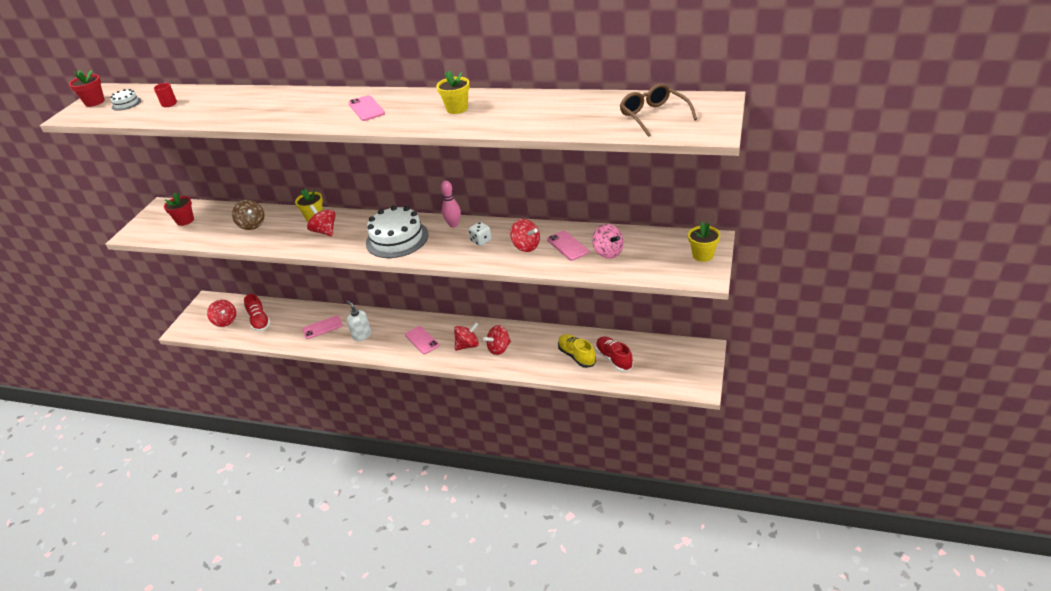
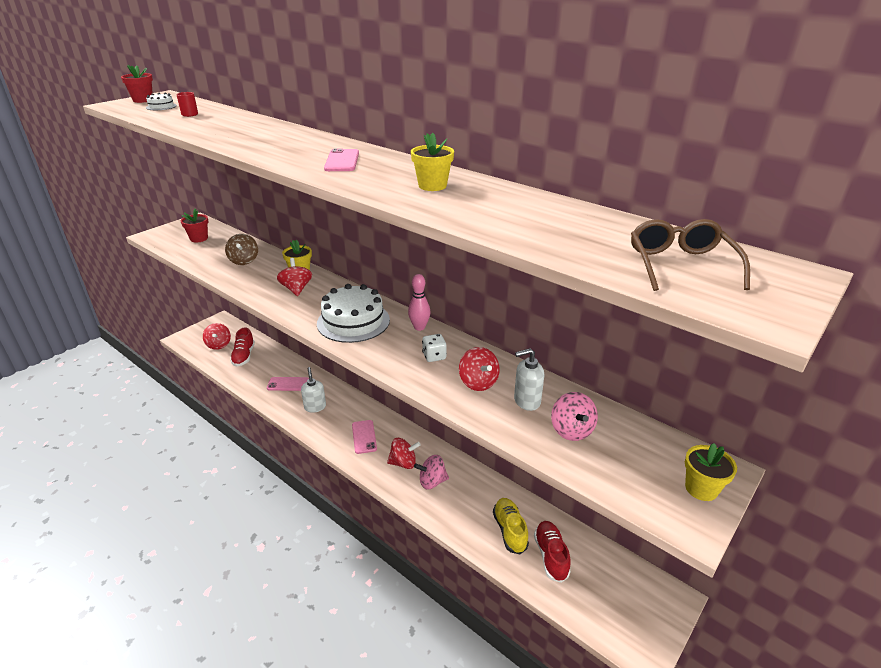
camera: 20 degrees right, 5 degrees down
(499, 349) = (432, 481): red spinning top -> pink spinning top
(567, 246) = (526, 401): pink phone -> white soap dispenser

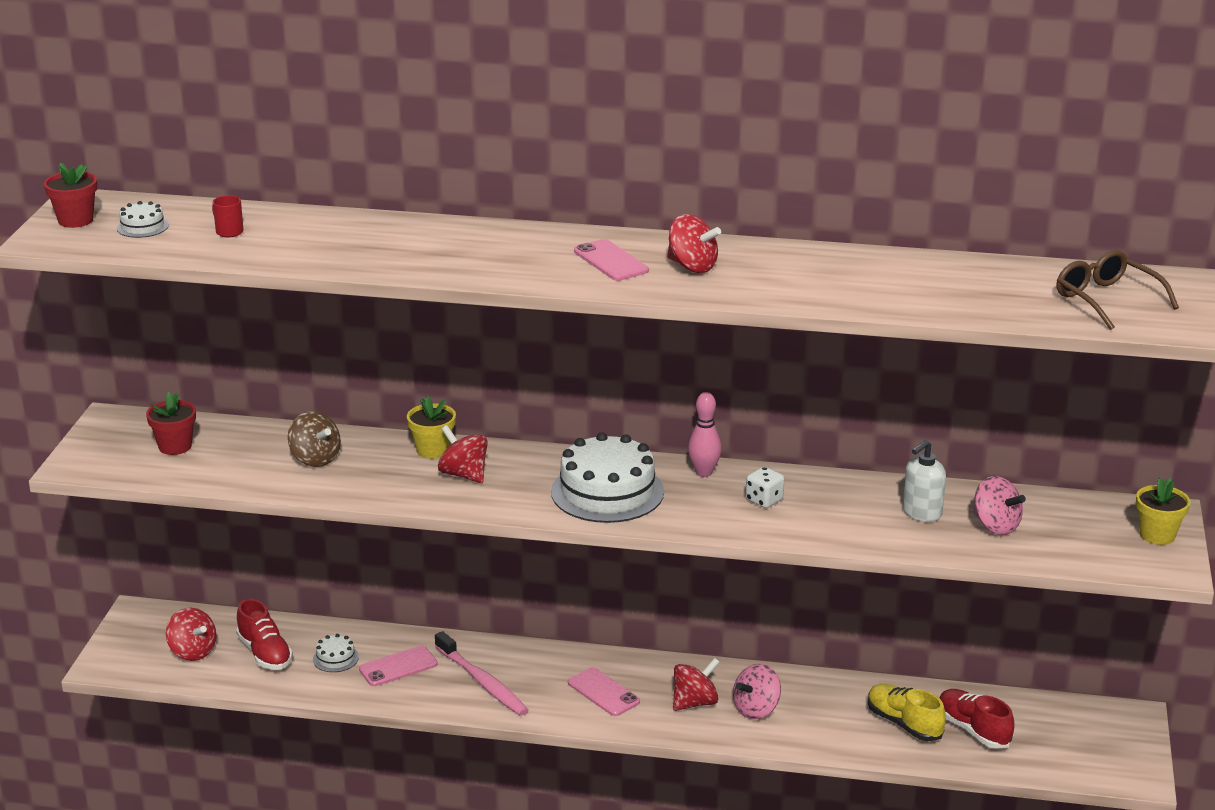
camera: 30 degrees left, 5 degrees down
(268, 369) = (335, 658): none -> white cake
(315, 407) = (482, 681): white soap dispenser -> pink toothbrush
(432, 186) = (772, 270): yellow flower pot -> none
(478, 382) = (848, 512): red spinning top -> red spinning top (692, 266)

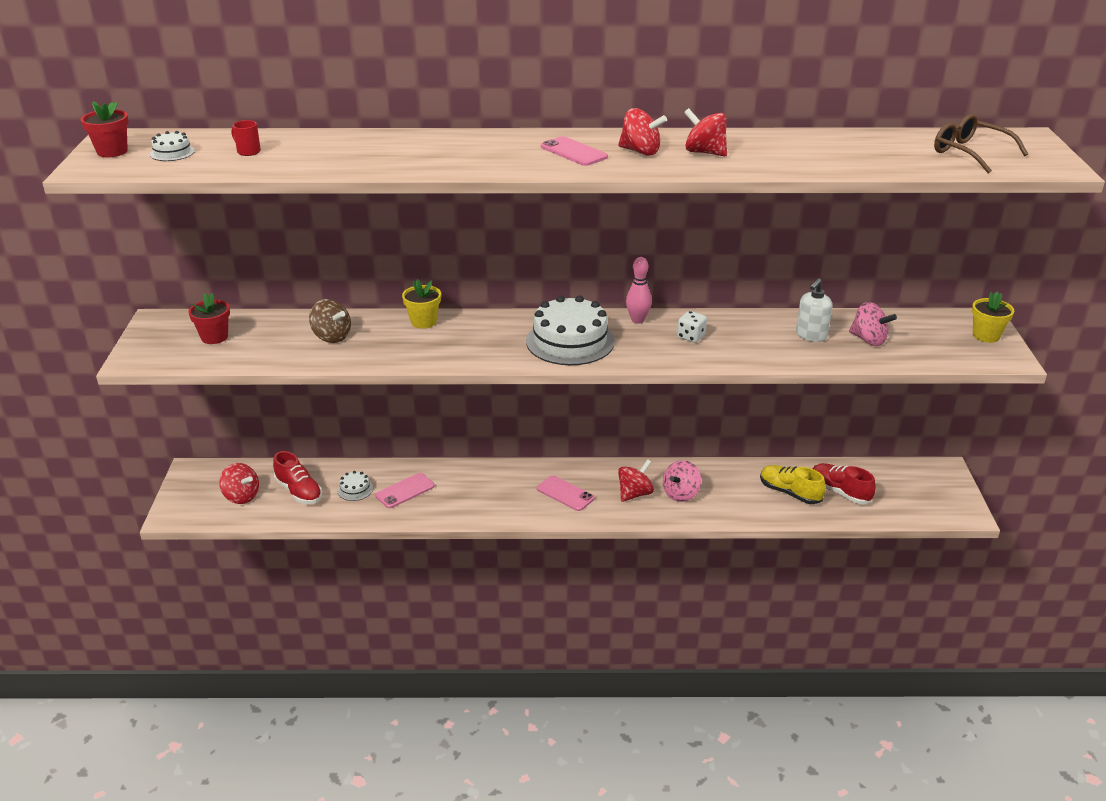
camera: 10 degrees left, 5 degrees up
(464, 475) = (454, 338): red spinning top -> red spinning top (704, 152)
(482, 681) = (472, 495): pink toothbrush -> none

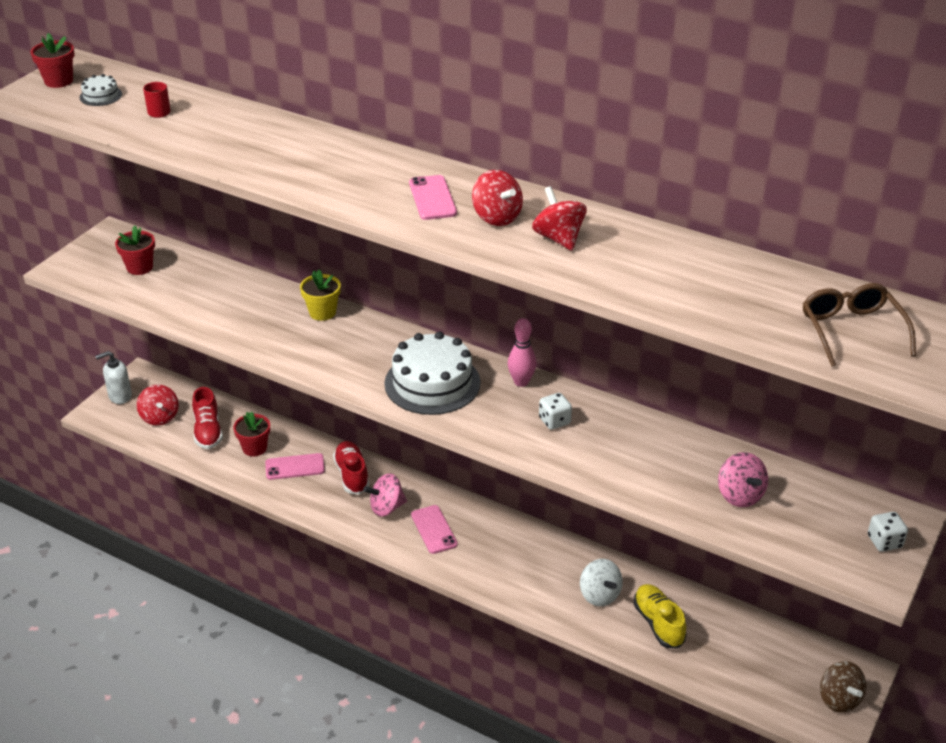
camera: 30 degrees right, 5 degrees up
(331, 337) = (231, 301): brown spinning top -> brown spinning top (839, 699)
(355, 489) = (254, 448): white cake -> red flower pot
(634, 494) = (499, 558): red spinning top -> none
(681, 494) = (544, 577): pink spinning top -> pink spinning top (386, 507)
(731, 490) = (599, 595): none -> white spinning top
(811, 335) = (681, 466): white soap dispenser -> white soap dispenser (120, 396)
(839, 492) = (714, 645): red shoe -> red shoe (352, 475)
(986, 336) = (884, 542): yellow flower pot -> white dice

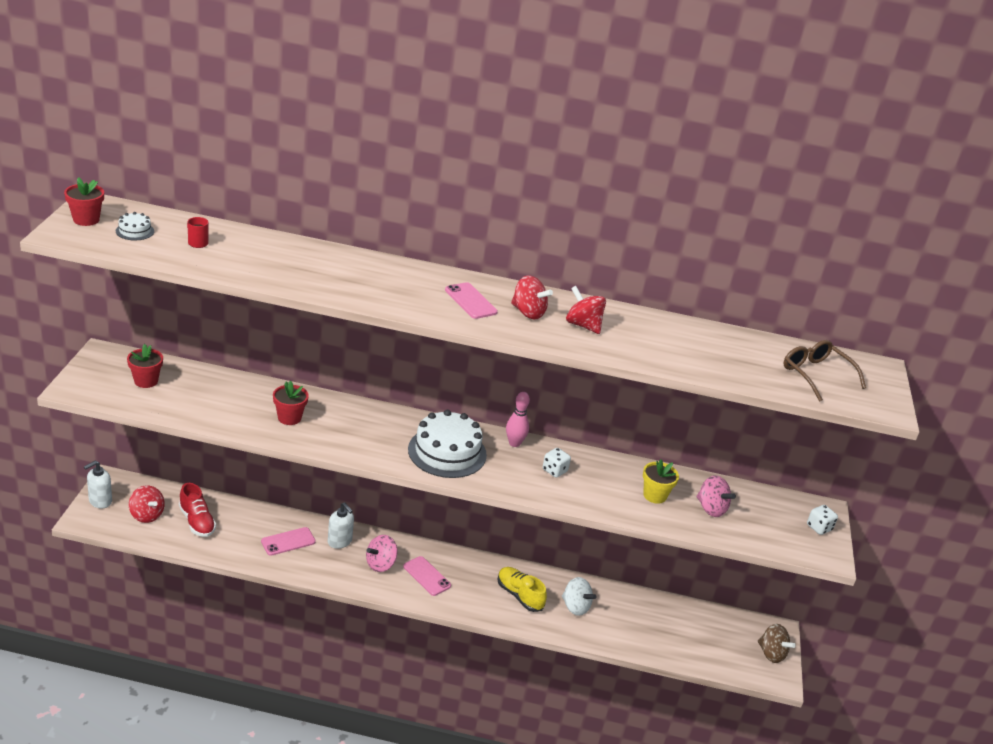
camera: 25 degrees left, 5 degrees down
(254, 448) = (245, 530): red flower pot -> red flower pot (289, 418)
(322, 312) = (328, 404): yellow flower pot -> yellow flower pot (655, 495)
(352, 475) = (340, 541): red shoe -> white soap dispenser
(658, 623) = (627, 621): yellow shoe -> yellow shoe (519, 595)

